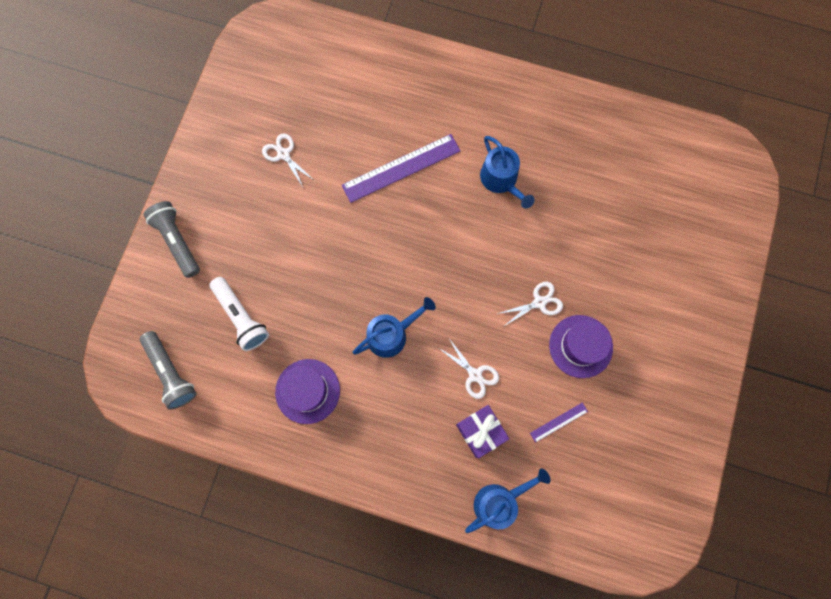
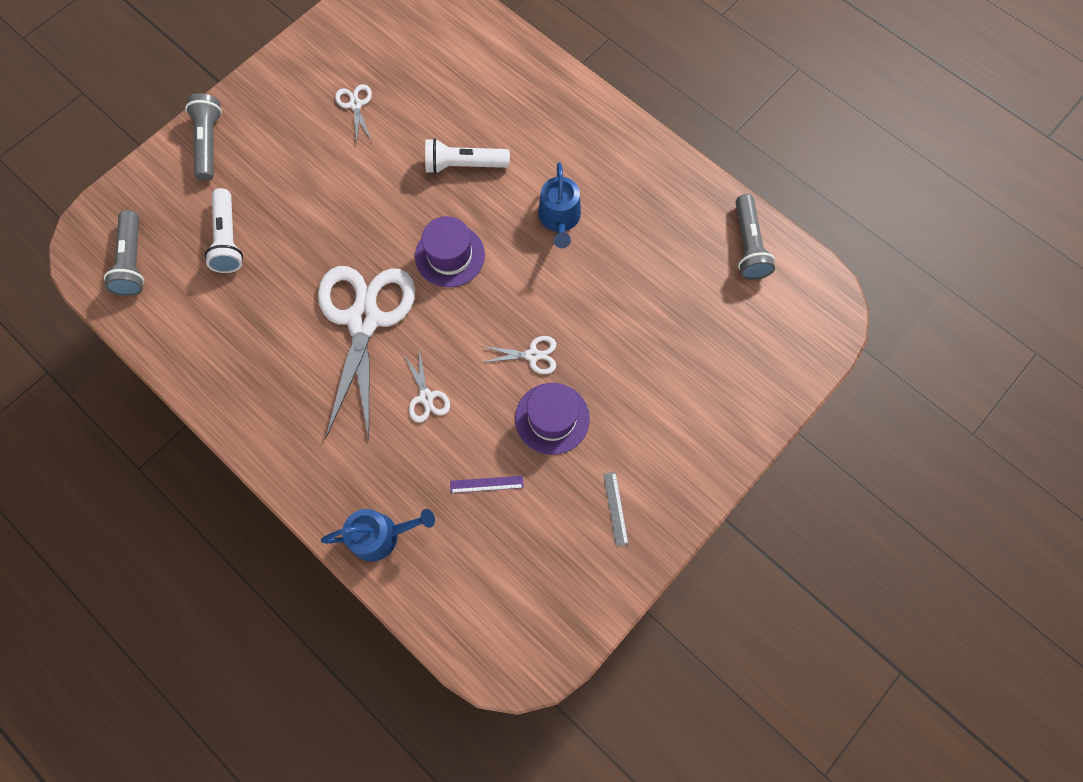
camera: 25 degrees right, 5 degrees down
(307, 391) = (251, 337): purple hat -> purple hat (450, 255)
(391, 334) = (364, 320): blue watering can -> white scissors
(401, 168) = (464, 165): purple ruler -> white flashlight
(480, 432) = (400, 456): purple gift -> none
(656, 139) = (748, 245): none -> grey flashlight
(664, 394) = (615, 508): none -> grey ruler

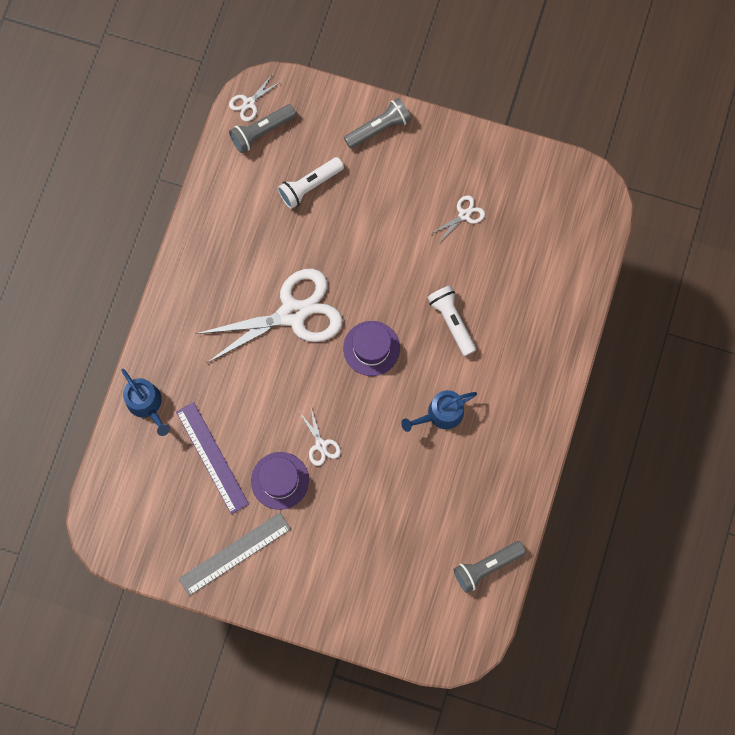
camera: 65 degrees right, 5 degrees up
(426, 397) = (255, 386): white scissors -> white scissors (249, 103)
(486, 484) = (212, 457): purple ruler -> purple ruler, size x2.15
(615, 508) = (234, 553): grey ruler -> grey ruler, size x2.15

